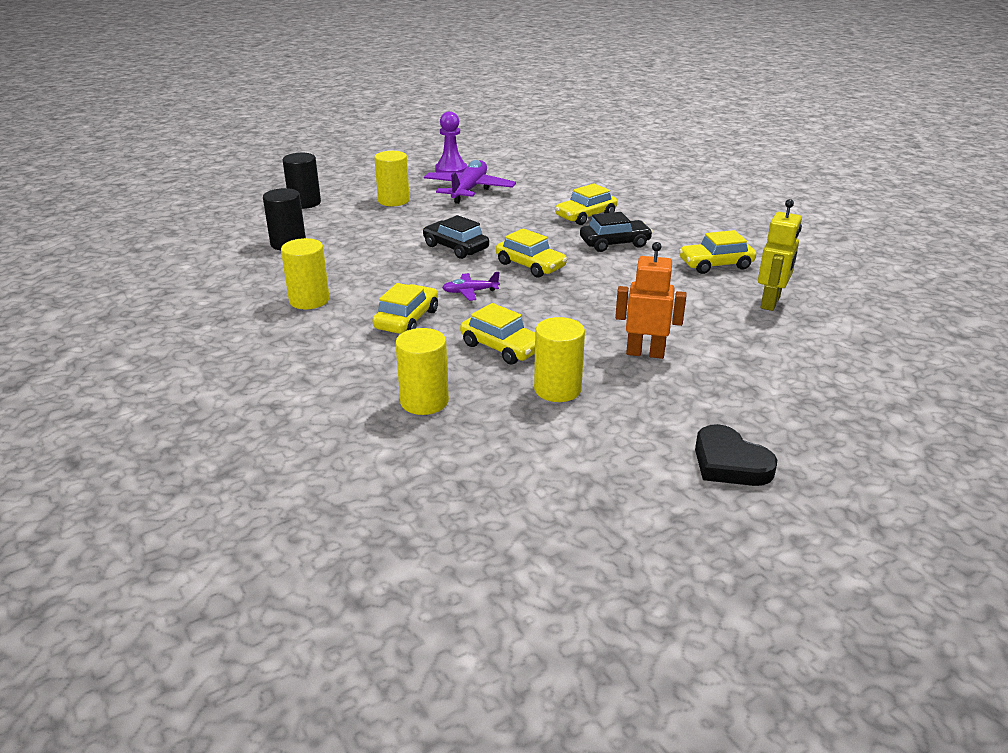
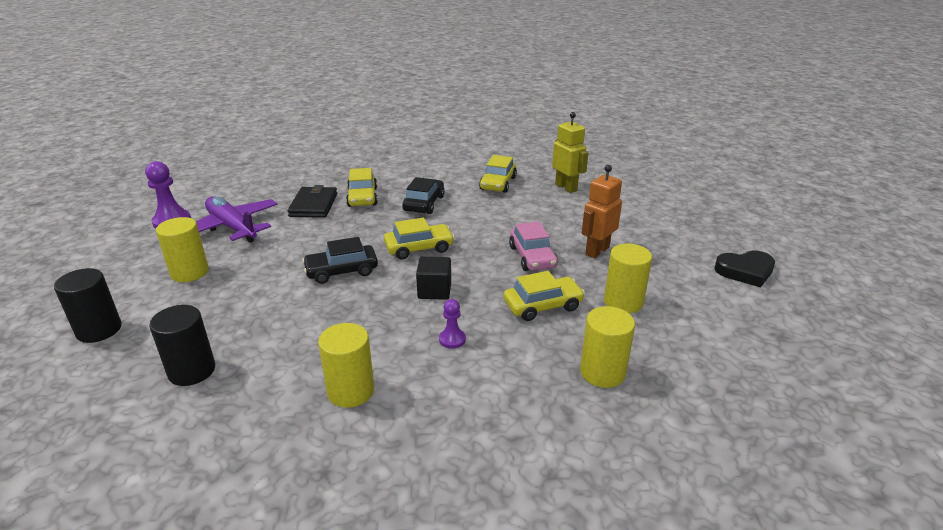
camera: 60 degrees left, 0 degrees up
(407, 319) = (452, 339): yellow car -> purple pawn
(470, 292) = (434, 290): purple plane -> black cube
(543, 203) = (313, 205): none -> black wallet
(584, 321) = (532, 257): none -> pink car

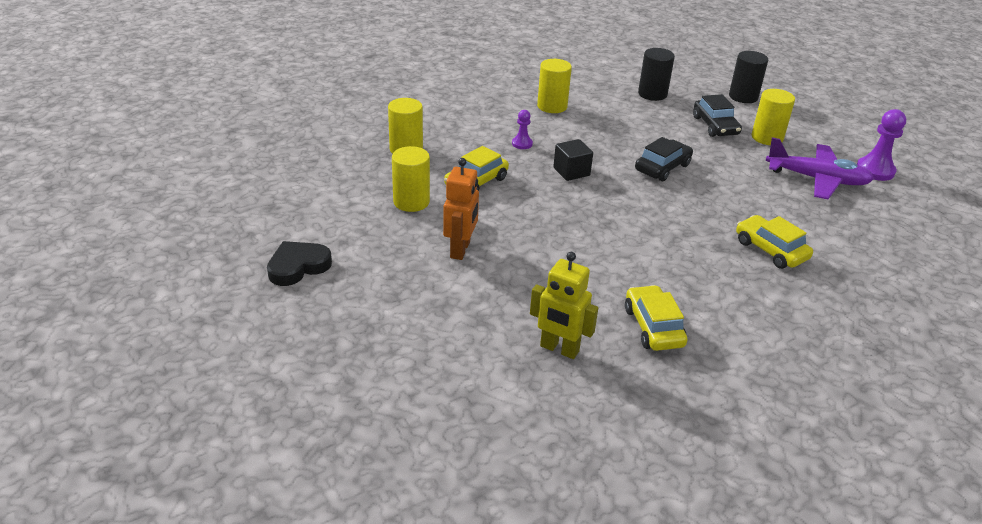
camera: 150 degrees right, 5 degrees up
(313, 205) = (798, 224): black wallet -> none
(419, 248) = (630, 205): yellow car -> none
(424, 203) = (696, 261): black car -> black car (715, 126)
(532, 257) = (519, 224): pink car -> none

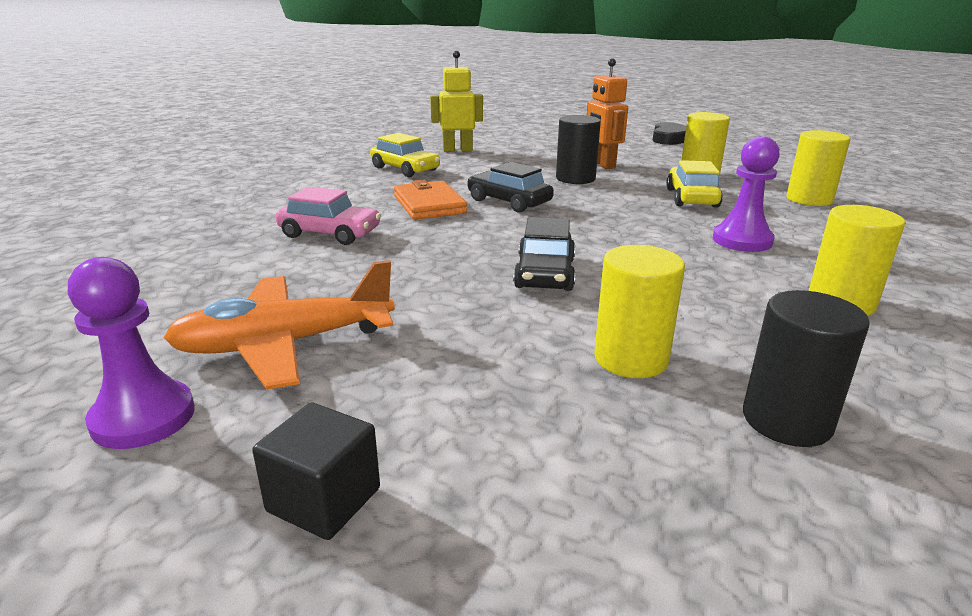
camera: 145 degrees right, 10 degrees down
(522, 144) = (742, 240): purple pawn -> purple pawn, size x1.76
(571, 172) = (634, 233): black cube -> black cube (324, 500)
(676, 255) = (429, 205): none -> orange wallet
(715, 126) = (558, 387): black car -> black car (509, 202)
(743, 97) = (601, 549): black cylinder -> black cylinder (575, 178)
(767, 138) = (428, 405): yellow cylinder -> yellow cylinder (631, 359)
(770, 250) = (330, 233): yellow car -> pink car
(817, 179) = (285, 344): purple plane -> orange plane

